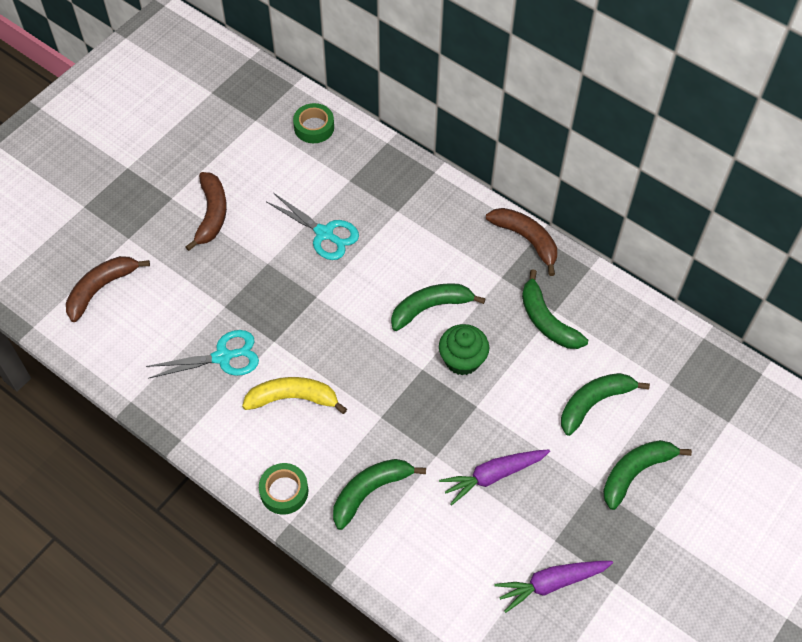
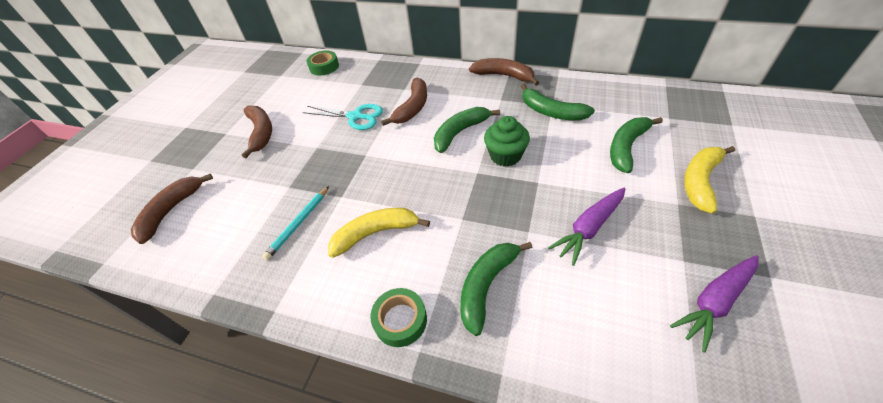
camera: 15 degrees left, 10 degrees down
(223, 357) = (298, 224): turquoise scissors -> turquoise pencil
(395, 247) = (413, 107): none -> brown banana
(635, 472) = (700, 181): green banana -> yellow banana

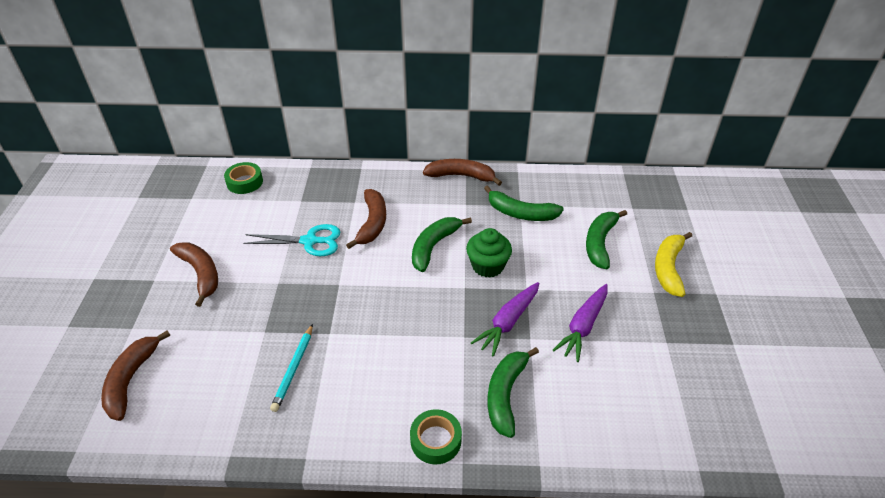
camera: 20 degrees left, 5 degrees down
(375, 233) = (381, 365): yellow banana -> none
(714, 302) = (695, 372): purple carrot -> purple carrot (508, 322)

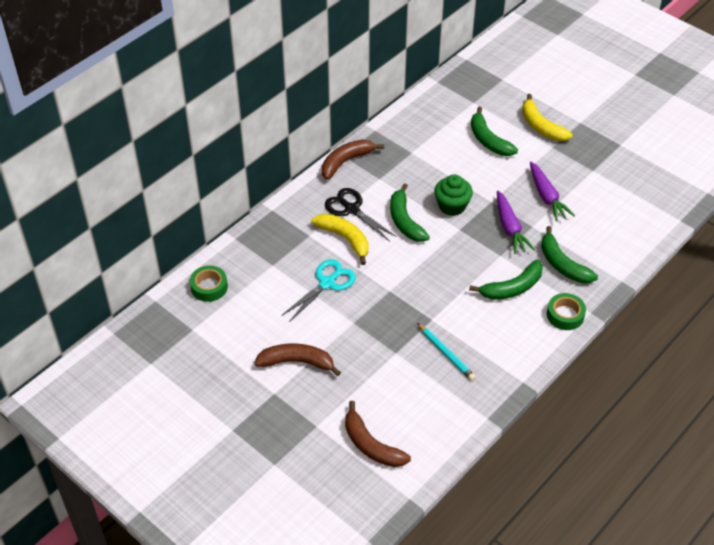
camera: 50 degrees left, 5 degrees up
(372, 223) = (345, 239): brown banana -> yellow banana
(411, 208) = (352, 209): none -> black scissors
(521, 213) = (420, 157): green banana -> green banana (512, 288)

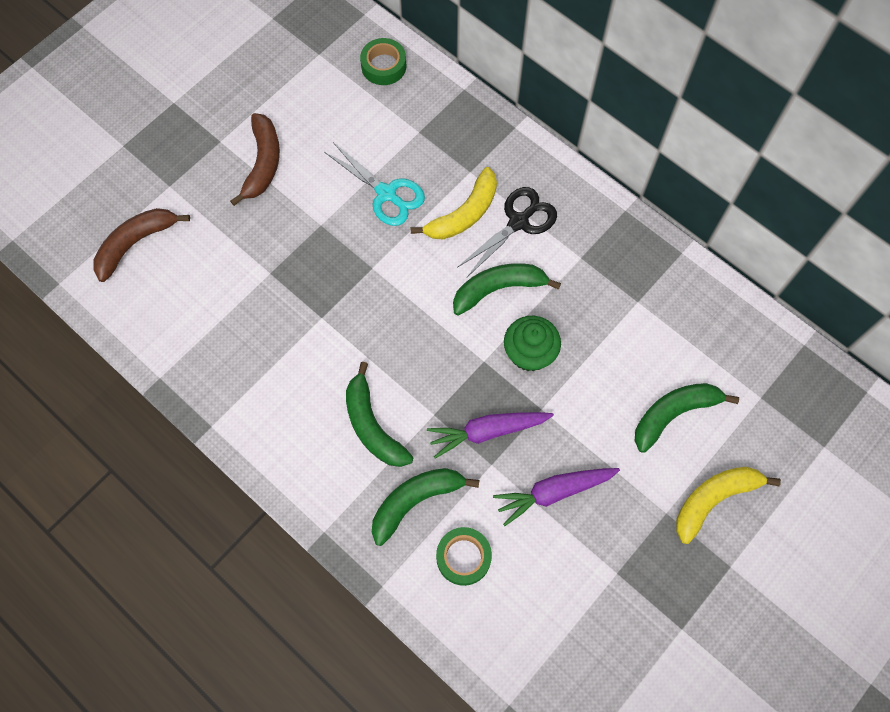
camera: 90 degrees right, 20 degrees up
(346, 161) = (612, 214): brown banana -> none
(446, 353) = (264, 332): turquoise pencil -> none
(565, 315) = (320, 494): green tape -> green tape (463, 557)

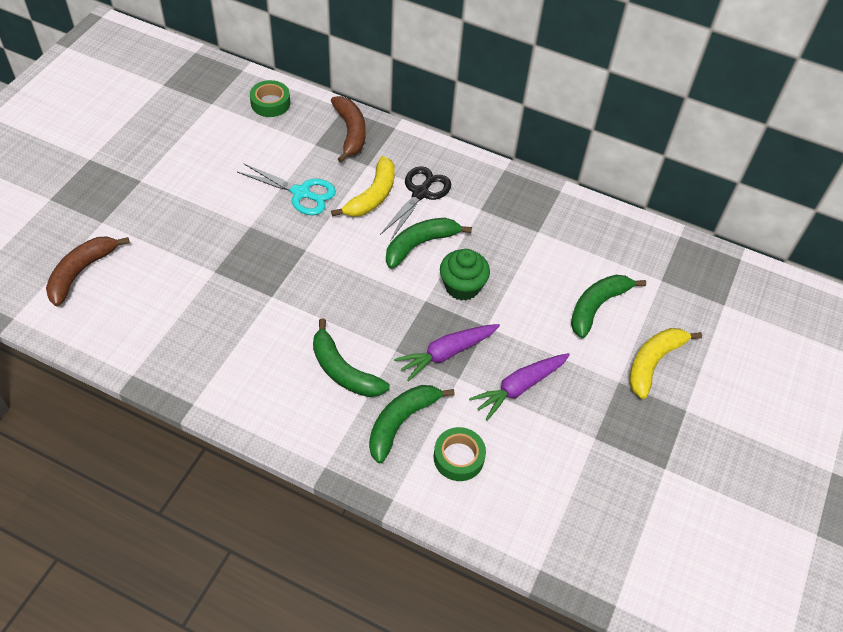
camera: 20 degrees left, 15 degrees down
(263, 163) = (184, 190): brown banana -> brown banana (350, 132)

